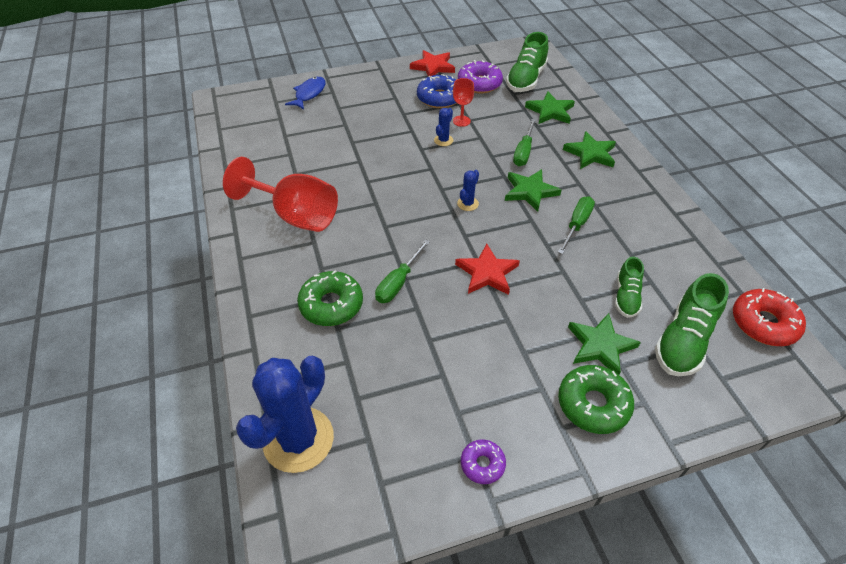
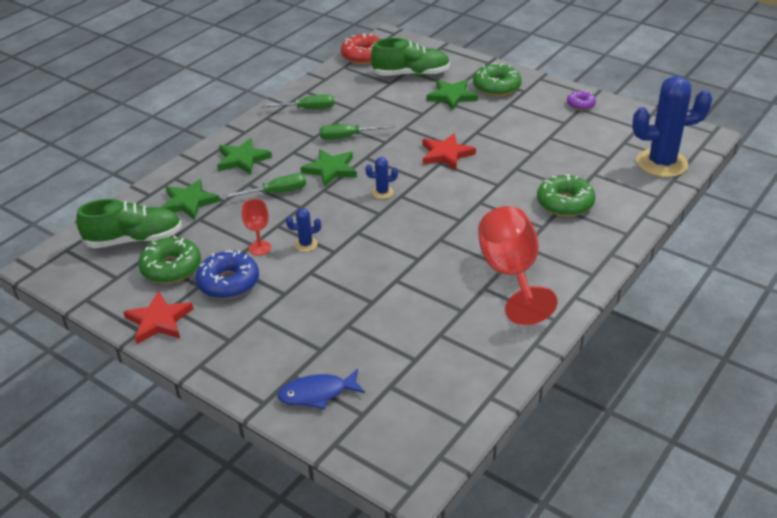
camera: 125 degrees left, 10 degrees down
(398, 282) = (505, 185): green screwdriver -> green screwdriver (307, 109)
(479, 84) = (171, 268): purple donut -> green donut
(626, 297) = (398, 99): green shoe -> none

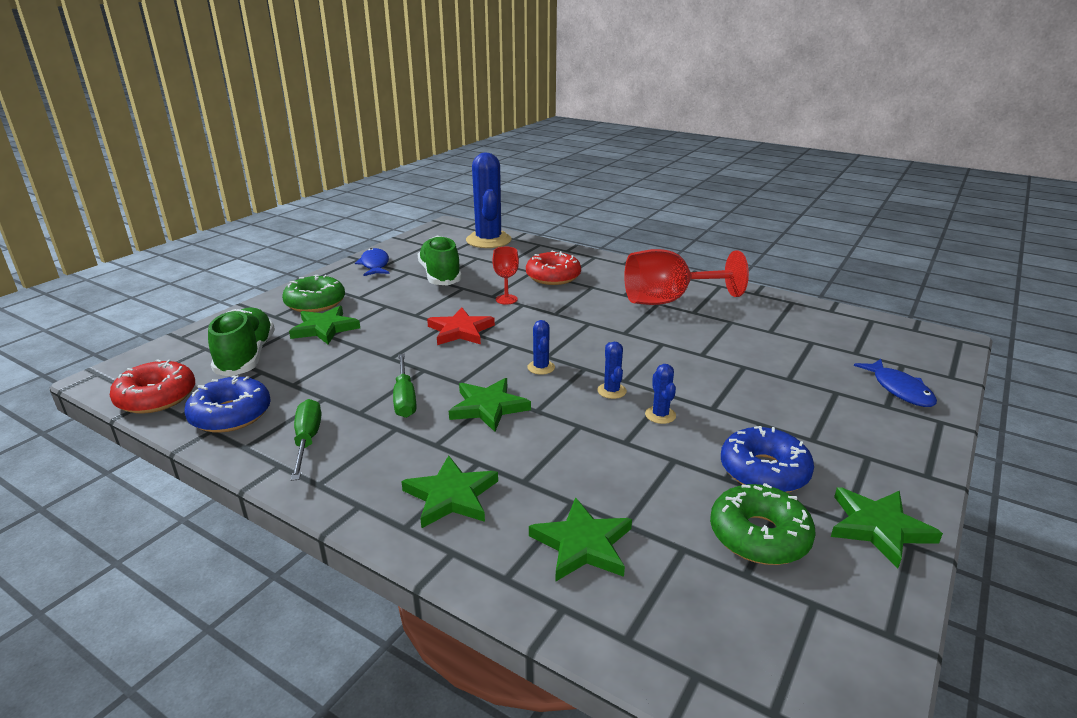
camera: 95 degrees left, 10 degrees down
(134, 240) = (706, 600): green shoe -> green shoe (440, 275)
(159, 321) = (878, 528): red star -> green star
(260, 248) = (680, 452): red goblet -> red goblet (506, 299)
(276, 192) = (546, 450): green screwdriver -> none
(340, 81) = (231, 415): none -> blue donut
(343, 224) = (611, 391): none -> blue cactus
(565, 203) = (553, 277): green donut -> red donut
(580, 104) = (375, 264): purple donut -> blue fish

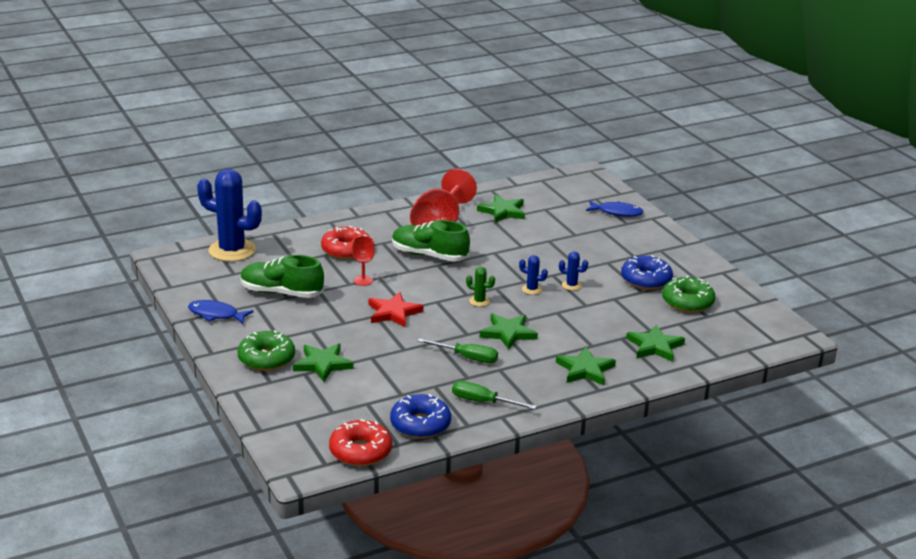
camera: 60 degrees left, 0 degrees up
(246, 356) = (334, 405): green shoe -> green shoe (429, 255)
(541, 367) = (479, 301): blue cactus -> green cactus
(878, 528) = (707, 273): green star -> green star (502, 211)

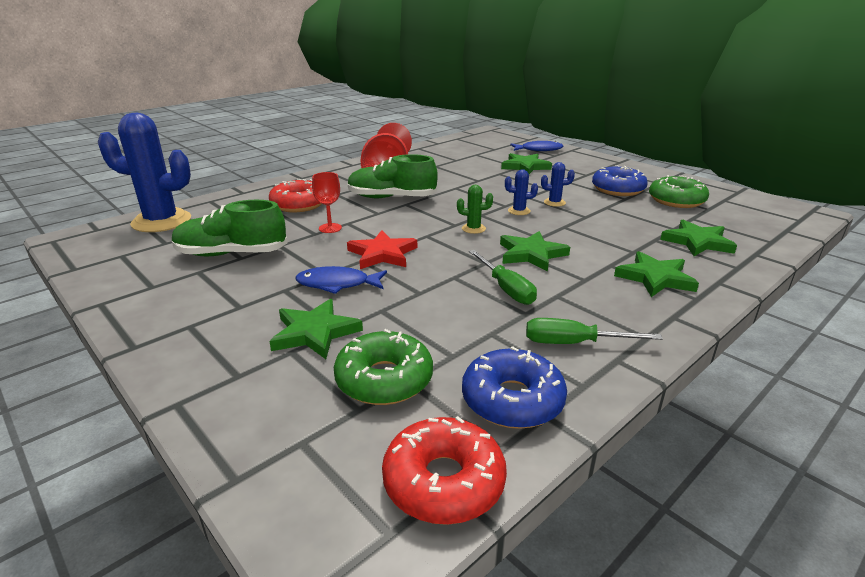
camera: 15 degrees left, 0 degrees up
(216, 314) = (141, 292): blue fish -> blue fish (337, 284)
(266, 359) = (225, 340): green donut -> green donut (384, 379)
(467, 358) = (506, 289): green screwdriver -> green screwdriver turned 60 degrees clockwise
(502, 211) = (439, 159): green star -> green star (525, 166)

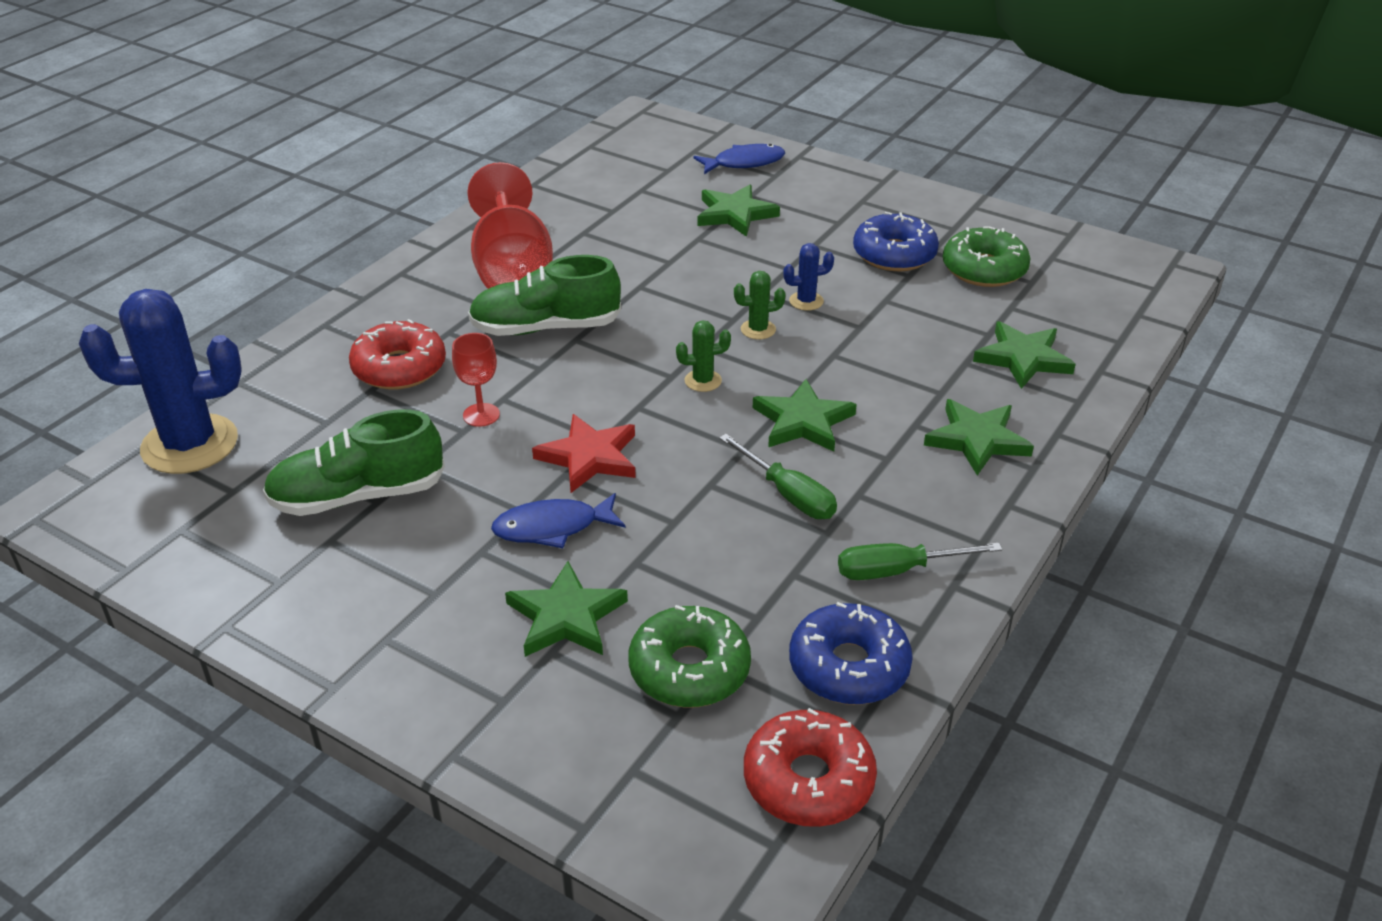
camera: 15 degrees left, 10 degrees up
(519, 211) = (758, 329): blue cactus -> green cactus

